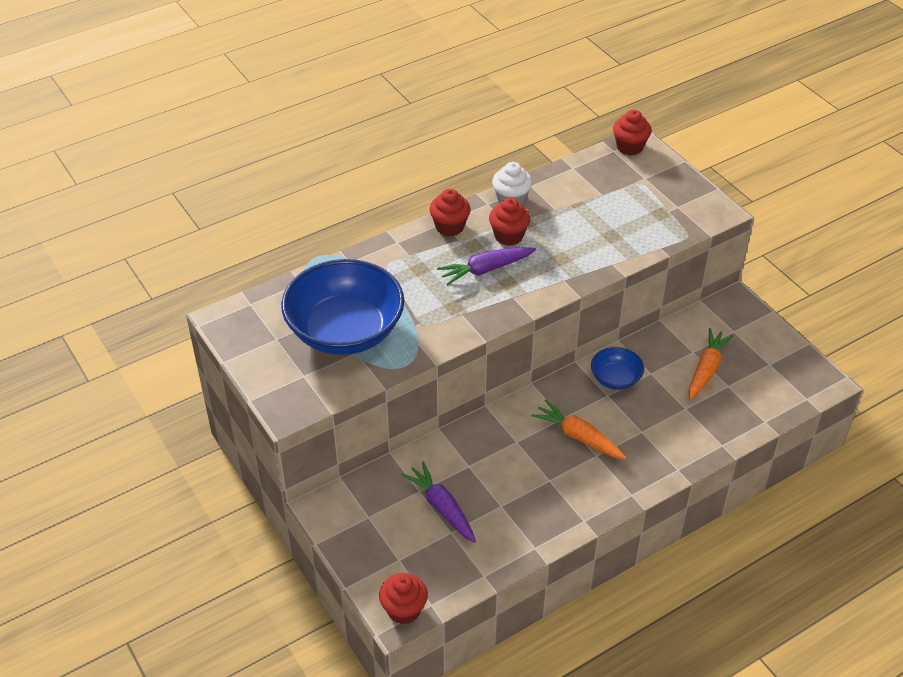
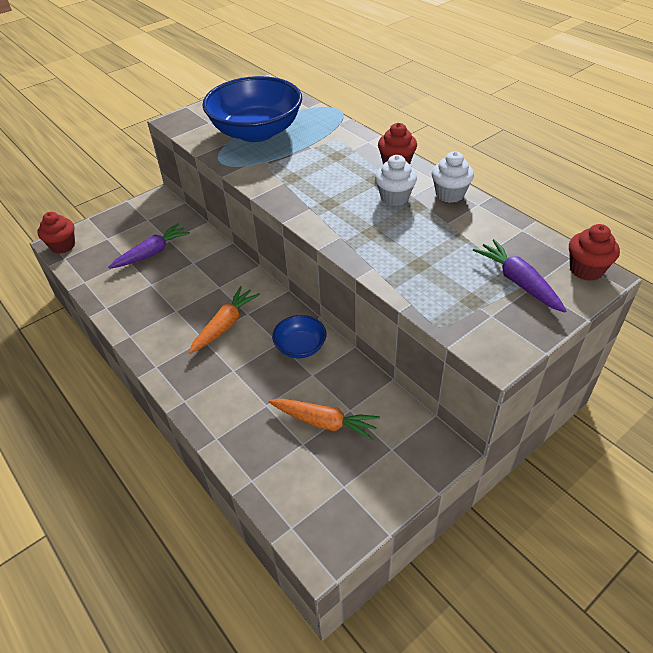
camera: 85 degrees right, 0 degrees up
(486, 270) = (343, 189): purple carrot -> purple carrot (518, 282)
(508, 236) = (394, 197): red cupcake -> white cupcake

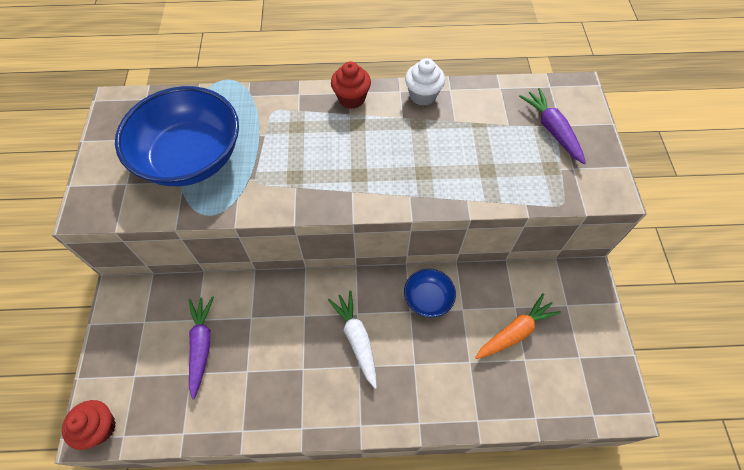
camera: 55 degrees left, 15 degrees up
(225, 325) = (357, 339): orange carrot -> white carrot
(394, 197) = (394, 129): white cupcake -> none
(518, 282) = (552, 130): purple carrot -> purple carrot turned 60 degrees clockwise
(586, 270) = (568, 88): red cupcake -> none

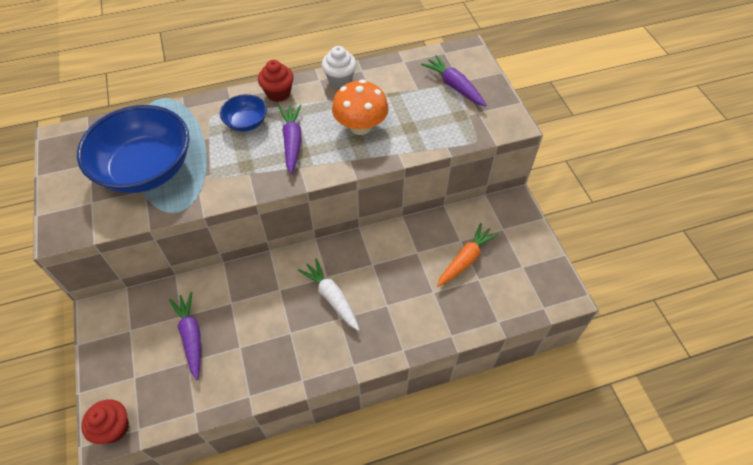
camera: 15 degrees left, 5 degrees down
(352, 160) = (292, 142): none -> purple carrot
(428, 299) = (385, 251): blue bowl -> blue bowl (246, 122)
(432, 157) = (360, 126): none -> orange mushroom

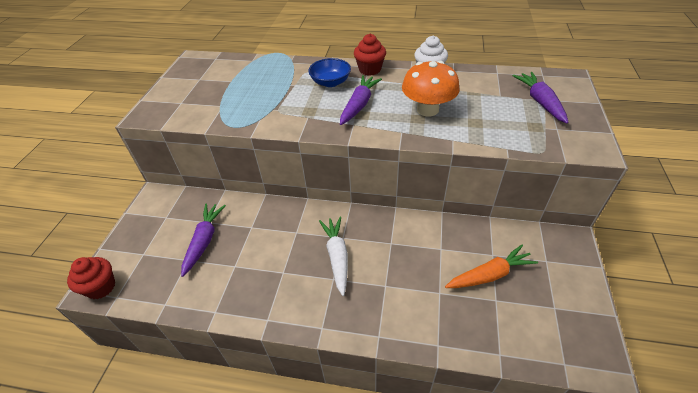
camera: 30 degrees right, 10 degrees down
(146, 169) = (234, 92): blue bowl -> none

